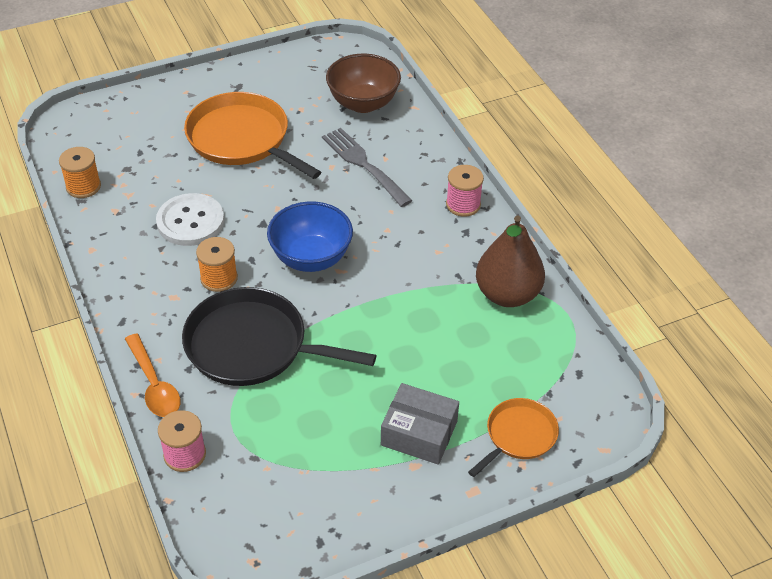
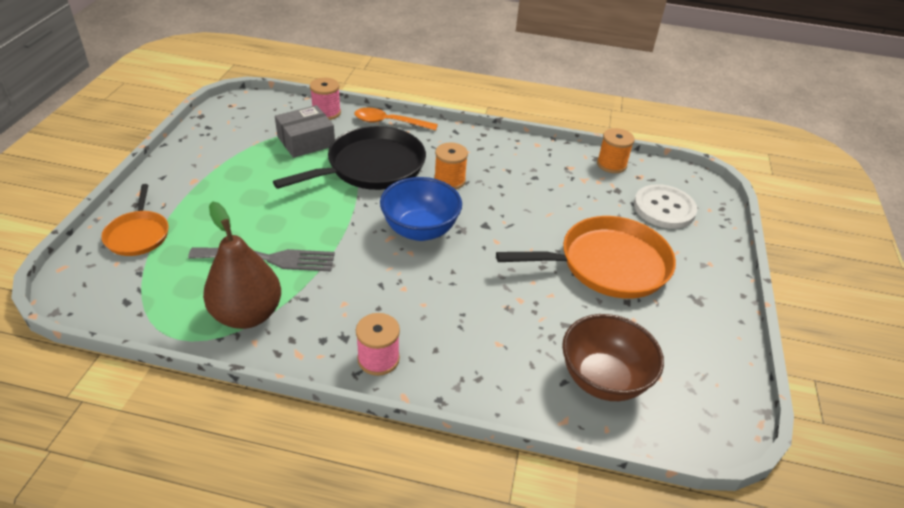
camera: 125 degrees right, 5 degrees down
(190, 221) = (524, 193): white button -> white button (664, 208)
(364, 164) = (503, 322): grey fork -> grey fork (269, 259)
(419, 433) = (210, 195): grey box -> grey box (306, 141)

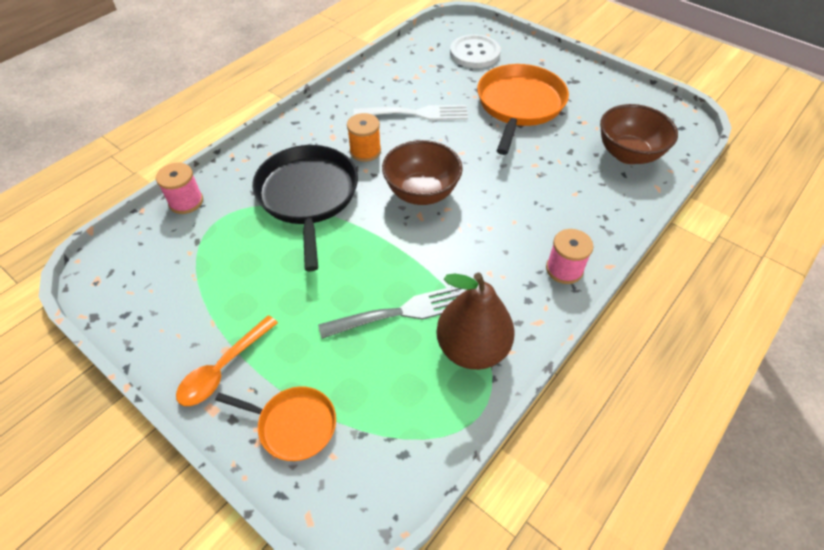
camera: 60 degrees left, 10 degrees up
(269, 259) = (401, 312): grey fork -> grey fork turned 45 degrees clockwise
(306, 141) = (226, 233): grey box -> none
(389, 122) = (244, 160): orange spoon -> orange spoon (224, 368)
(420, 230) = (421, 193): blue bowl -> brown bowl
(528, 195) = (416, 113): none -> white fork
(611, 164) = (407, 55): orange spool -> none

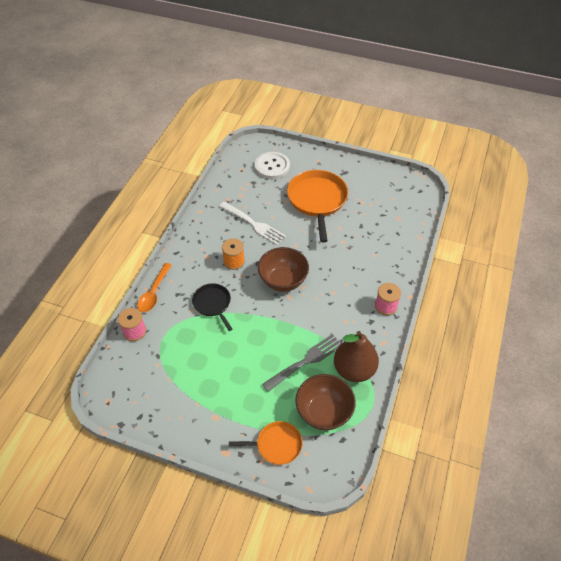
camera: 20 degrees left, 0 degrees up
(224, 368) = (219, 427): orange spoon -> orange spoon (154, 292)
(308, 196) = (213, 304): black pan -> black pan, size x0.56
(416, 113) = (254, 224): white fork -> white fork turned 60 degrees clockwise
(628, 154) = (395, 218): brown bowl -> brown bowl (323, 412)

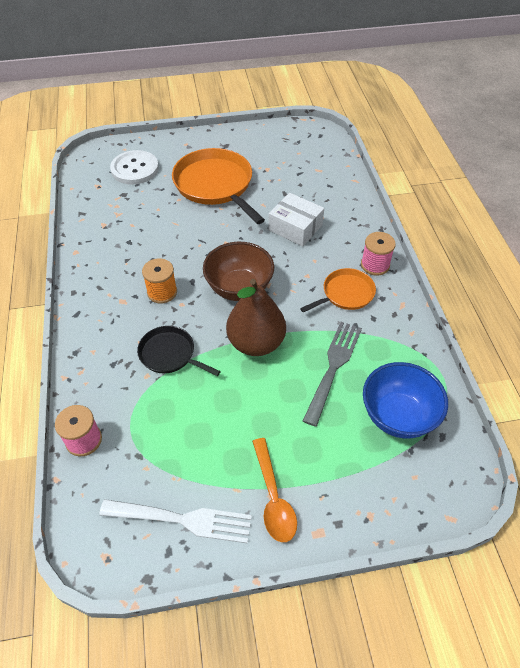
camera: 30 degrees left, 0 degrees up
(154, 292) = (78, 376): orange spoon -> orange spoon (273, 497)
(254, 224) = (157, 240): white fork -> white fork (182, 520)
(276, 445) = (373, 486): orange pan -> orange pan (345, 294)
(323, 412) = (398, 416): brown bowl -> blue bowl
(350, 254) = (295, 227): none -> white box
(354, 369) = (394, 349): brown pear -> brown pear (256, 343)

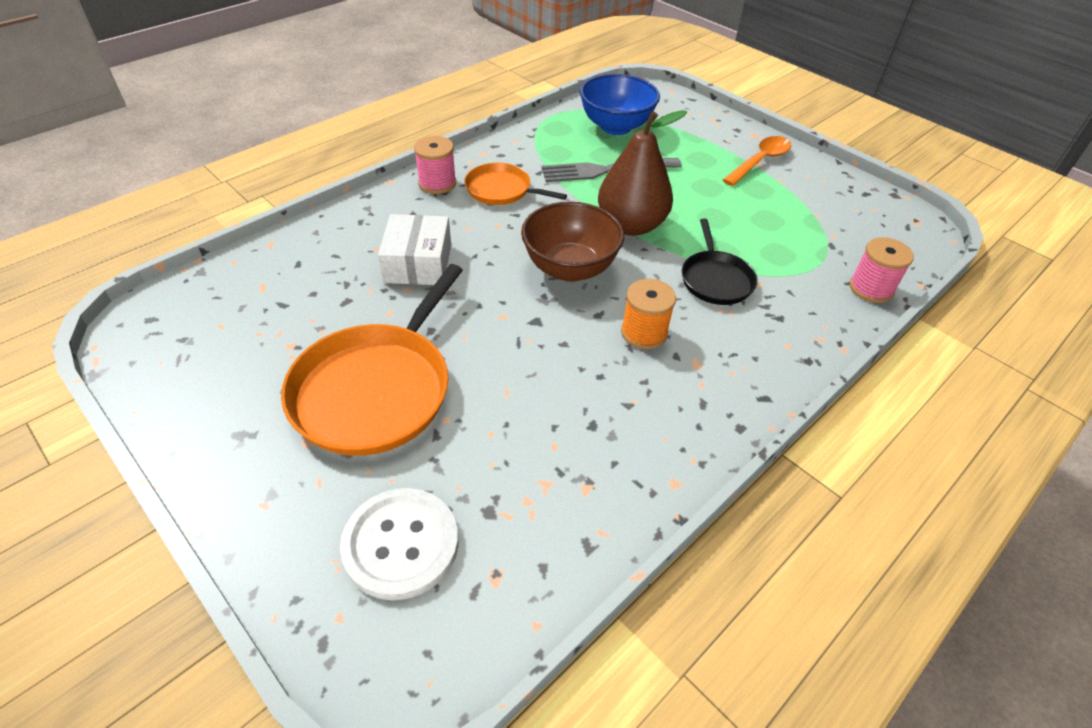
camera: 125 degrees left, 5 degrees down
(182, 520) = (838, 196): white fork -> none

